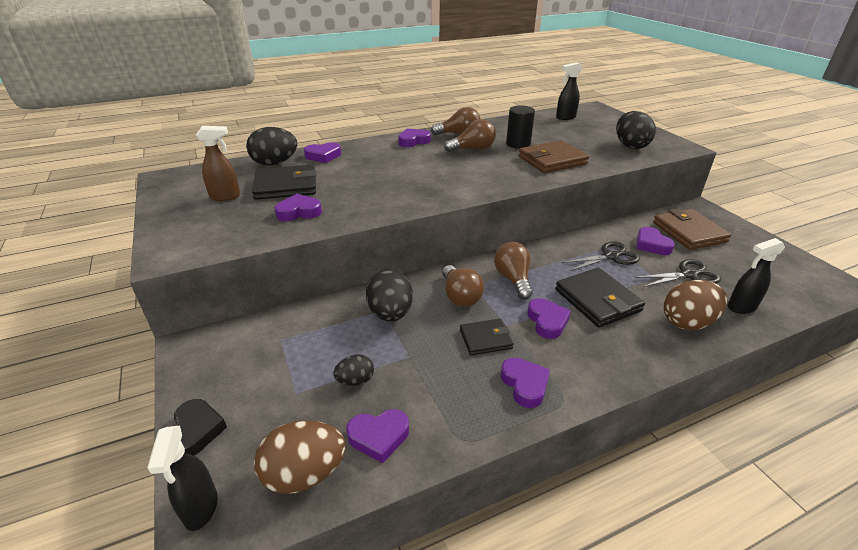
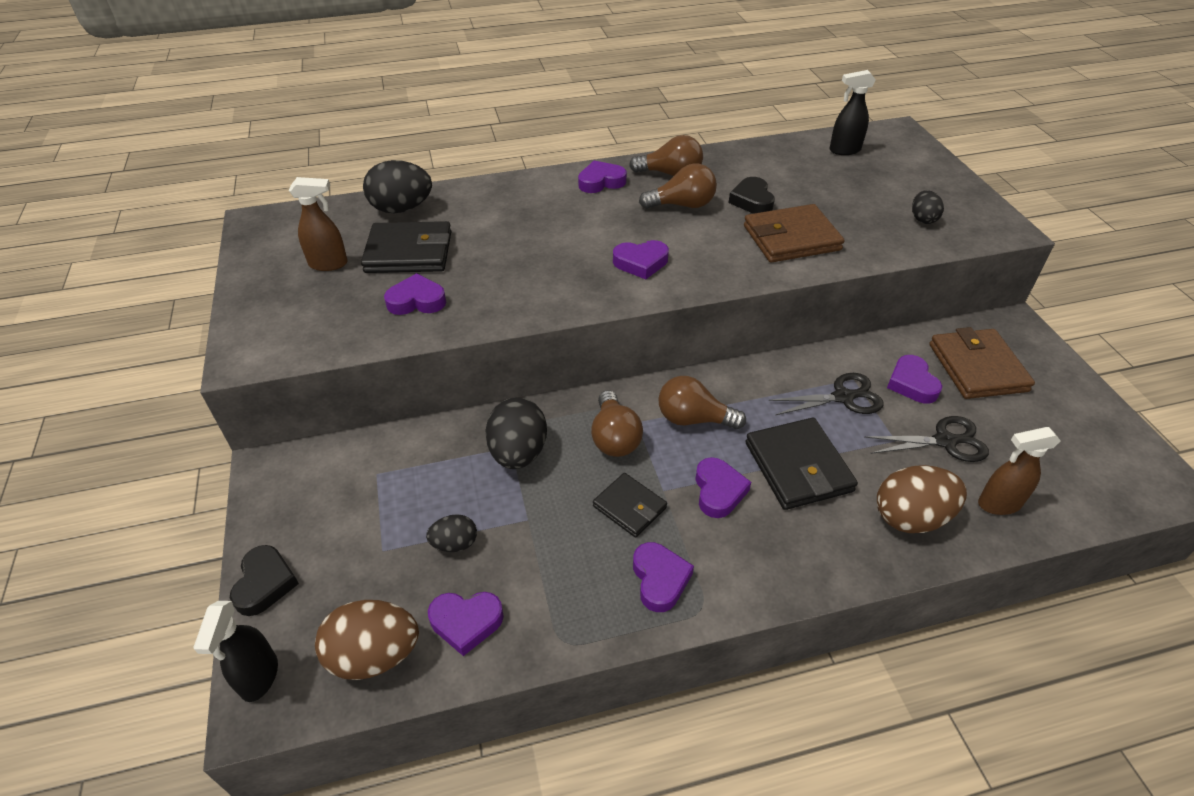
camera: 10 degrees right, 10 degrees up
(323, 156) = (469, 200): purple heart -> purple heart (641, 263)
(485, 339) = (629, 507): black wallet -> black wallet turned 45 degrees clockwise
(513, 279) = (693, 419): brown light bulb -> brown light bulb turned 75 degrees counterclockwise
(518, 144) = (752, 200): black cylinder -> black heart
(630, 146) = (923, 219): black egg -> black egg, size x0.56
(741, 307) = (998, 504): black spray bottle -> brown spray bottle

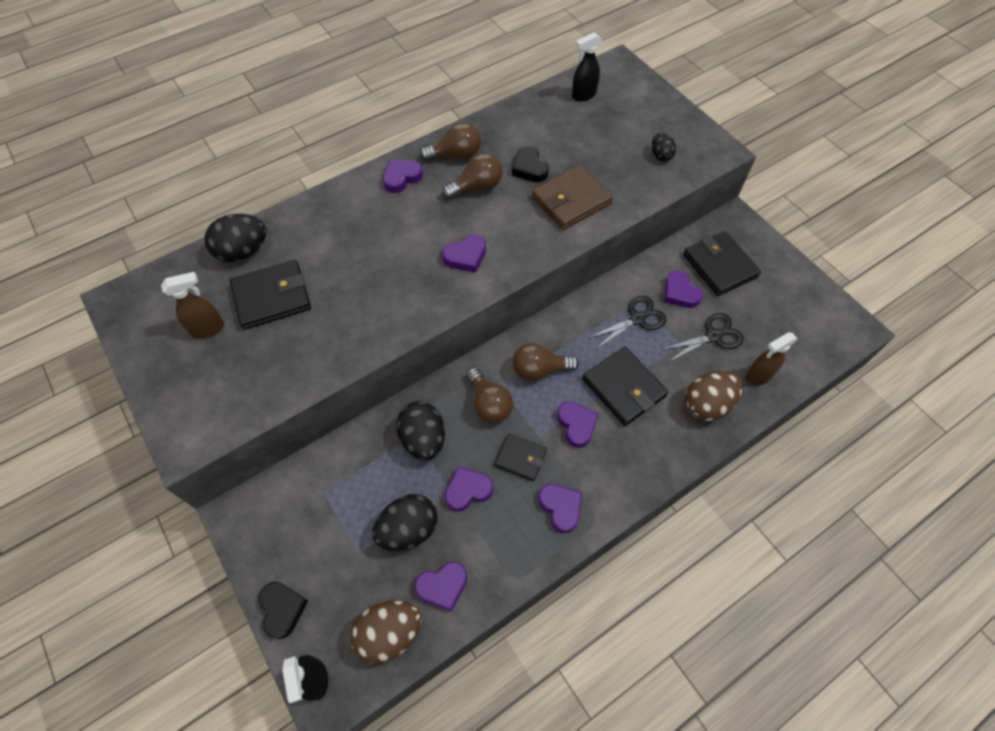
camera: 20 degrees left, 15 degrees up
(417, 301) = (302, 345): purple heart -> purple heart (468, 490)
(455, 544) = (408, 529): black egg -> black egg, size x1.79
(977, 367) = (719, 266): brown wallet -> black wallet

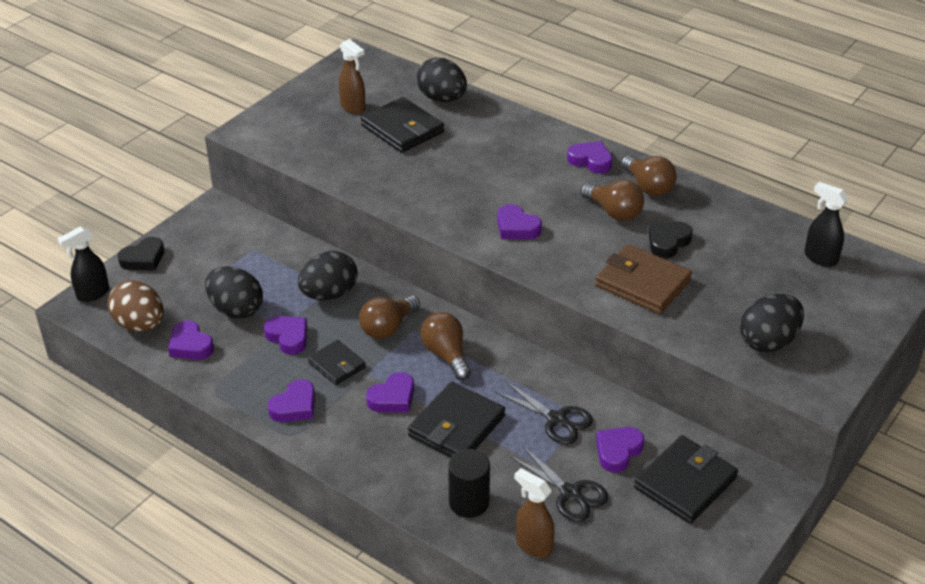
camera: 70 degrees right, 20 degrees down
(520, 458) = (337, 365): black wallet -> black wallet turned 45 degrees counterclockwise
(660, 155) = (768, 342): black egg -> black egg, size x1.79
(707, 405) = (469, 502): brown egg -> black cylinder

